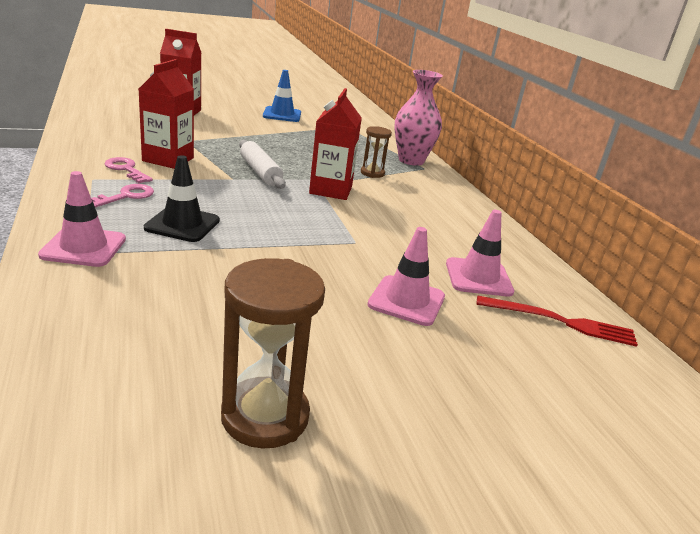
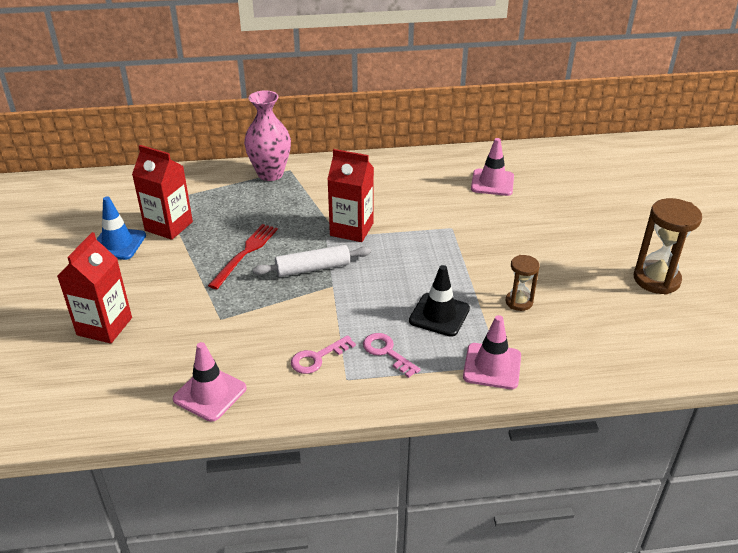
camera: 75 degrees left, 10 degrees up
(168, 159) = (284, 330): red carton -> red carton (169, 226)
(372, 173) = (307, 201): brown hourglass -> brown hourglass (519, 302)
(406, 301) = (530, 217): pink traffic cone -> pink traffic cone (210, 394)
(560, 322) = (538, 164): red fork -> red fork (245, 253)

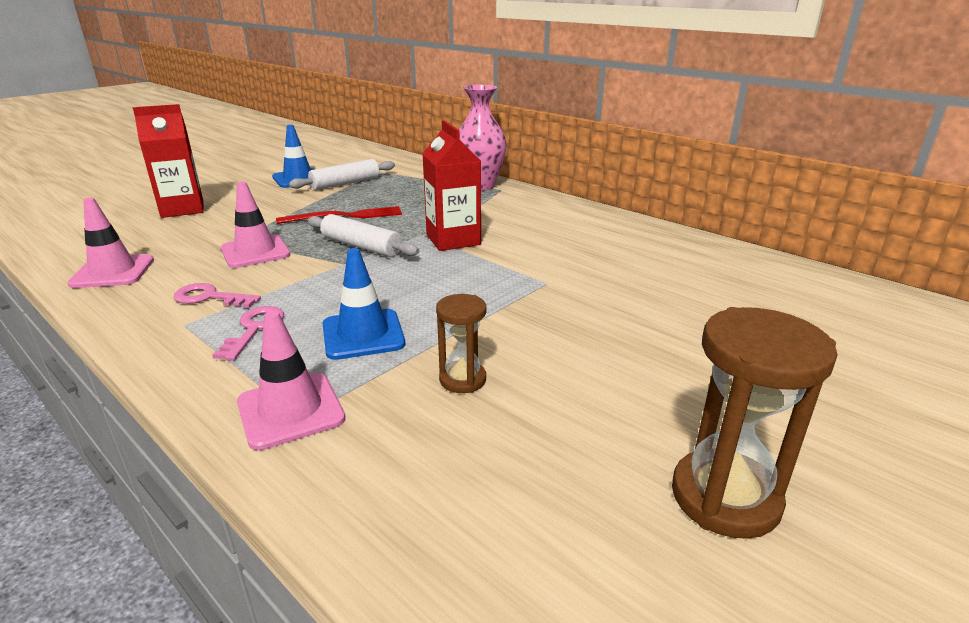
camera: 50 degrees right, 10 degrees down
(169, 226) = (345, 183): red carton -> white rolling pin
(439, 315) = (363, 334): black traffic cone -> blue traffic cone
(492, 183) = (681, 273): pink traffic cone -> pink traffic cone (255, 252)

